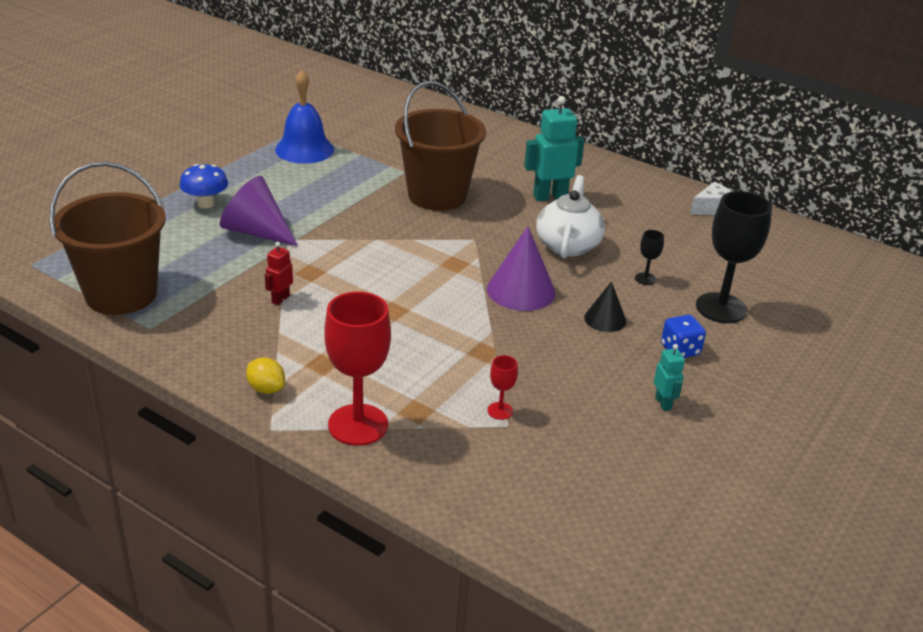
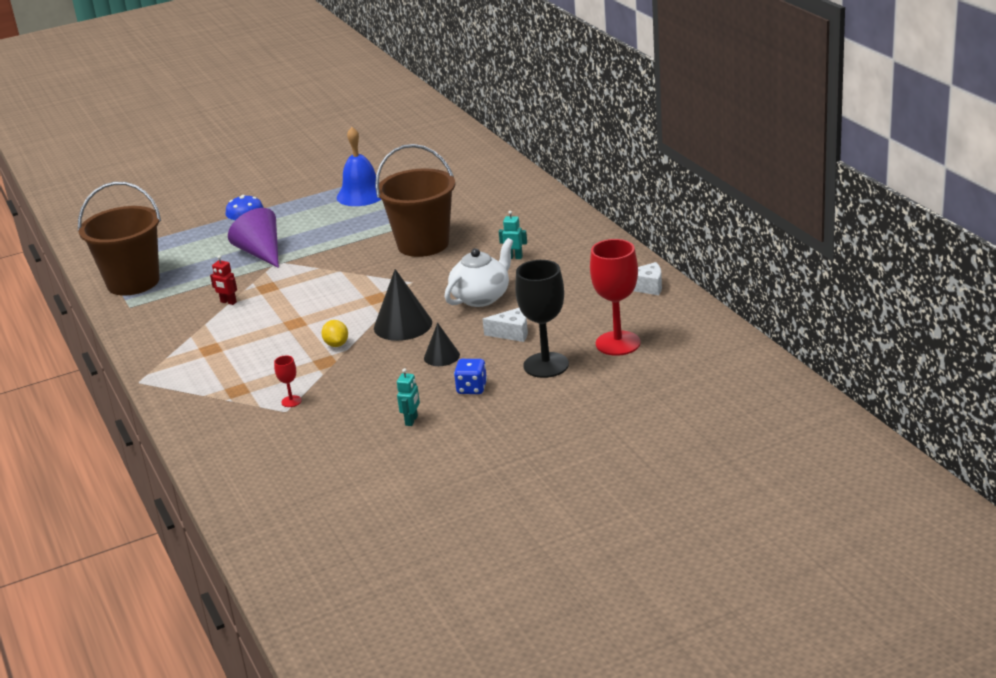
camera: 35 degrees right, 5 degrees down
(266, 389) = (160, 357): yellow lemon -> yellow lemon (336, 344)
(280, 299) = (228, 302): red robot -> red robot turned 120 degrees counterclockwise
(358, 425) = (192, 390): red goblet -> red goblet (618, 343)
(521, 290) = (403, 325): purple cone -> black cone
(550, 196) = (514, 257): turquoise robot -> turquoise robot, size x0.52
(645, 279) = (512, 333): black goblet -> white cheese

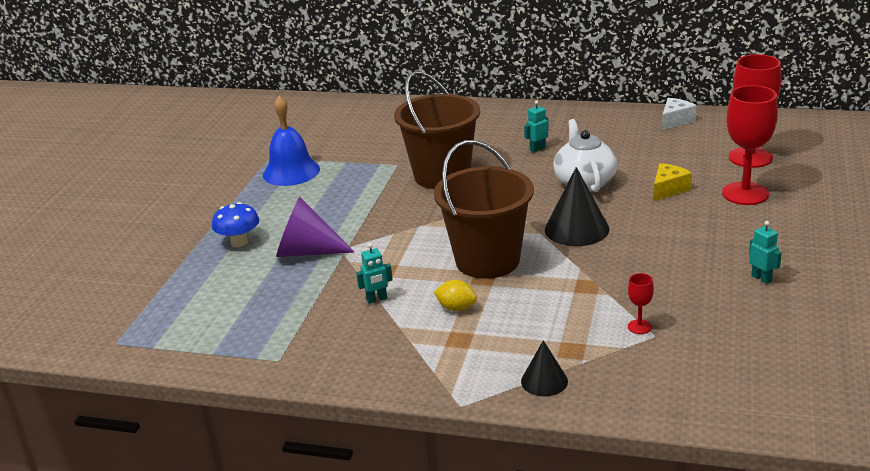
camera: 50 degrees left, 0 degrees up
(133, 282) = (226, 341): brown bucket -> brown bucket (487, 260)
(228, 302) = (377, 299): red robot -> turquoise robot
(336, 344) = (561, 270): yellow lemon -> yellow lemon (456, 308)
(441, 356) = (663, 230): black cone -> black cone (544, 381)
(472, 388) = (740, 235): blue dice -> none
(512, 333) = (668, 189): white cheese -> yellow cheese
(546, 365) = (745, 193): black goblet -> red goblet

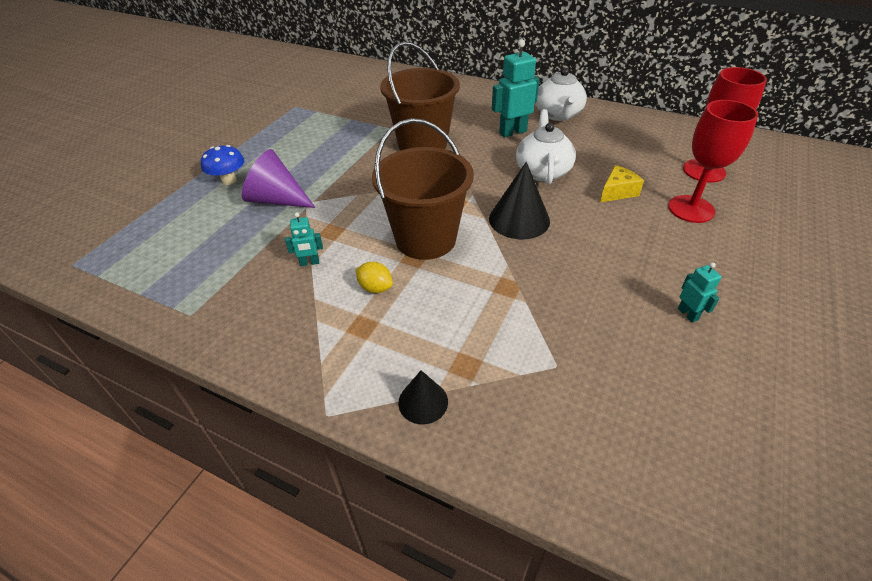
camera: 10 degrees right, 15 degrees up
(291, 172) = (305, 121): blue bell -> none
(537, 149) = (512, 132): turquoise robot -> turquoise robot, size x1.91
(581, 125) = (558, 115): none -> white teapot
(639, 327) = (544, 350): red goblet -> none
(675, 121) = (642, 123): white cheese -> none

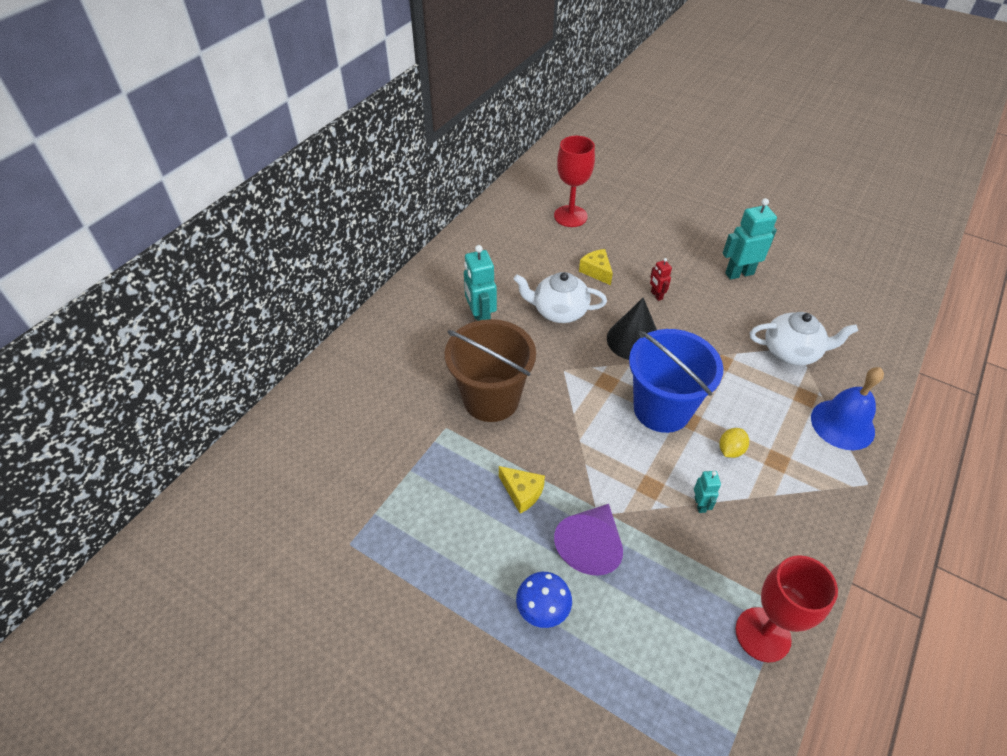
camera: 85 degrees left, 5 degrees up
(329, 165) = (522, 492): none -> yellow cheese
(423, 402) = (842, 424): black cone -> blue bell
(425, 239) = (662, 409): brown bucket -> blue bucket
(558, 115) = (453, 280): white teapot -> white teapot (792, 352)
(600, 236) = (656, 295): none -> red robot
(688, 314) = (739, 273): turquoise robot -> turquoise robot, size x1.91
(691, 209) = (622, 238): red goblet -> red goblet (762, 634)

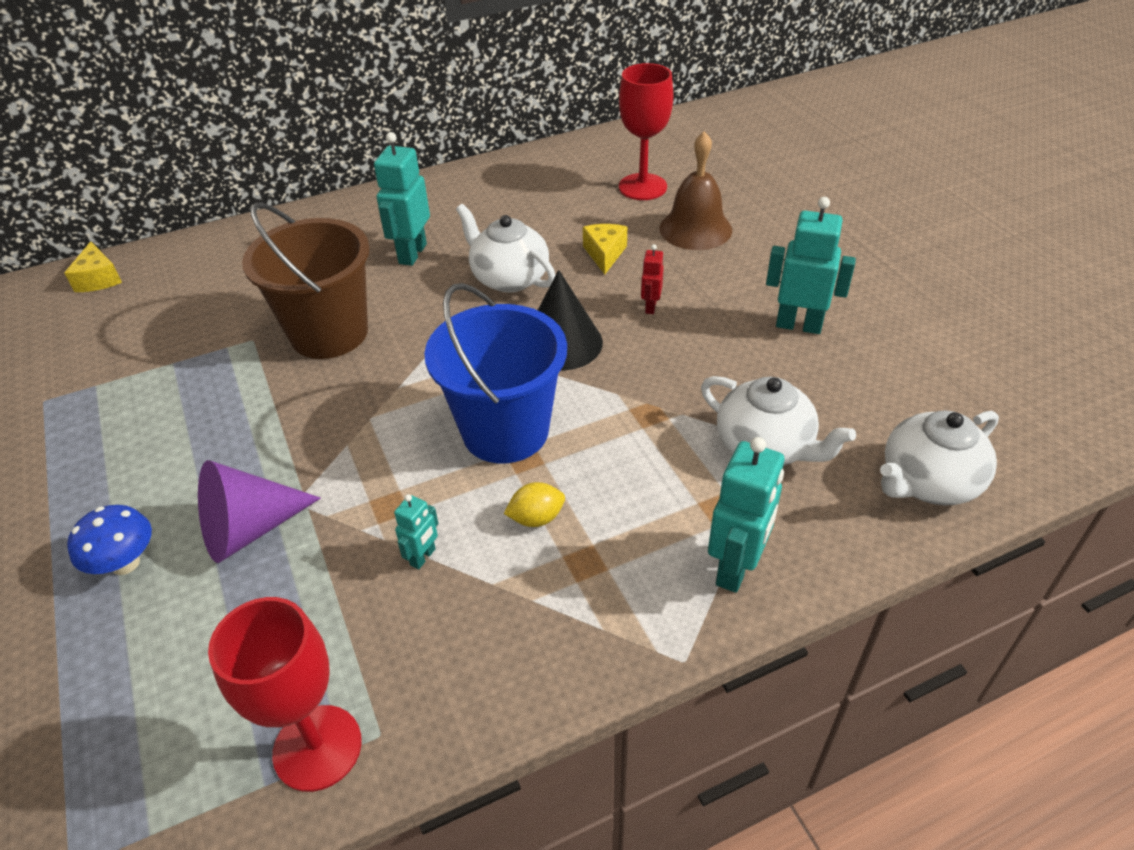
camera: 35 degrees right, 5 degrees down
(522, 492) = (247, 438): yellow cheese -> yellow cheese (98, 279)
(628, 234) = (695, 229): none -> brown bell
(842, 424) = (736, 568): blue bell -> turquoise robot
(873, 335) = (927, 482): none -> white teapot

